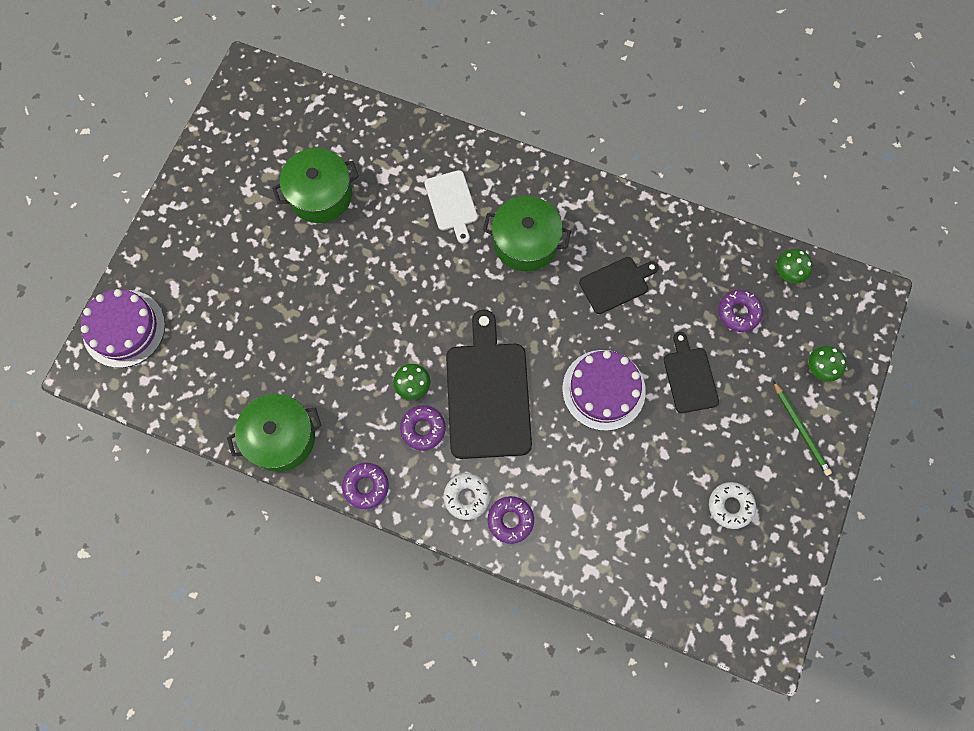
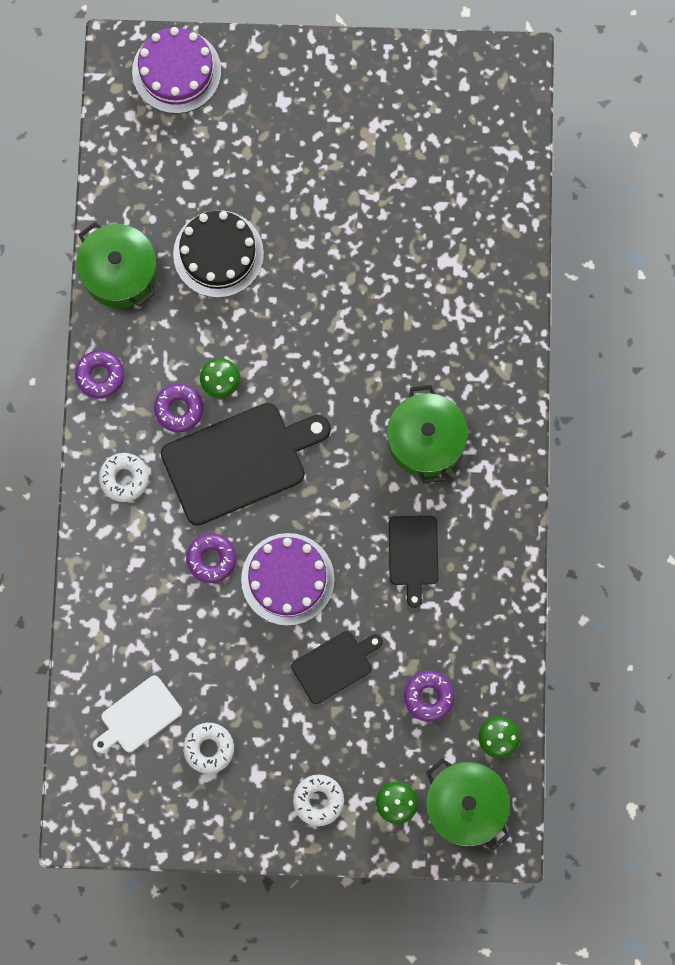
camera: 70 degrees right, 5 degrees up
(300, 349) = (218, 254): none -> black cake
(320, 195) = (398, 204): green pot -> green pot (465, 805)
(452, 203) = (442, 346): white cutting board -> white cutting board (138, 716)
(510, 520) = (116, 530): purple donut -> purple donut (211, 559)
(616, 284) = (413, 554): black cutting board -> black cutting board turned 45 degrees clockwise
(801, 430) = (318, 800): green pencil -> white donut

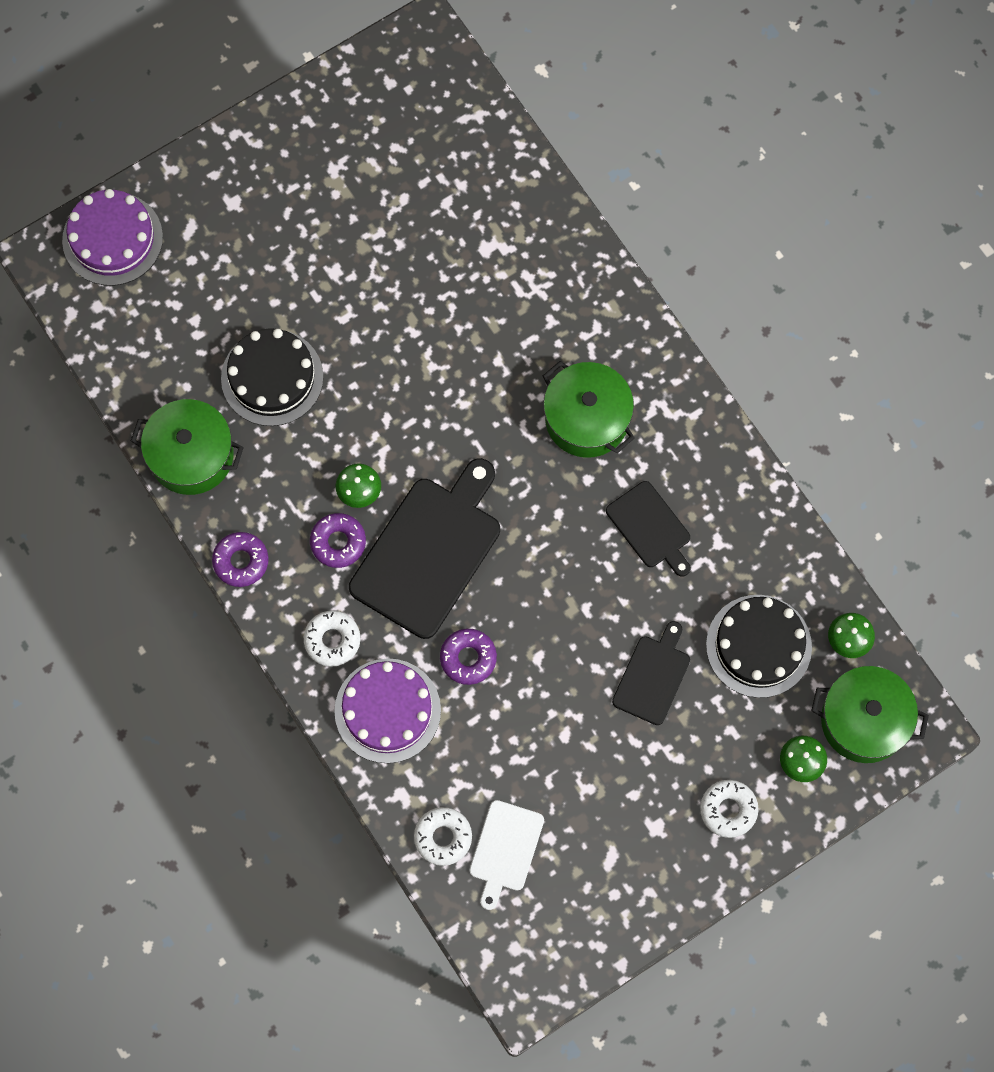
camera: 35 degrees left, 5 degrees down
(209, 748) = (592, 833): white donut -> white donut (443, 837)
(287, 579) = (552, 628): purple cake -> purple cake (387, 710)
(428, 697) = (758, 646): purple donut -> black cake

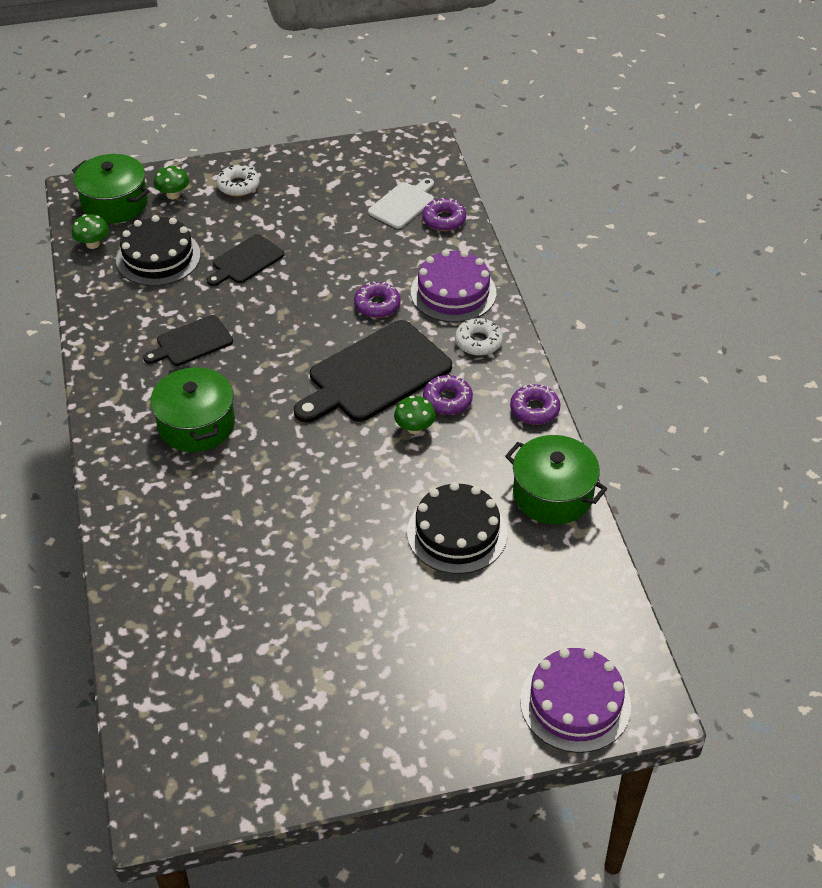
camera: 160 degrees left, 25 degrees down
(443, 837) = (444, 220): white donut -> purple donut
(650, 528) = (191, 342): black cutting board -> black cutting board turned 105 degrees counterclockwise

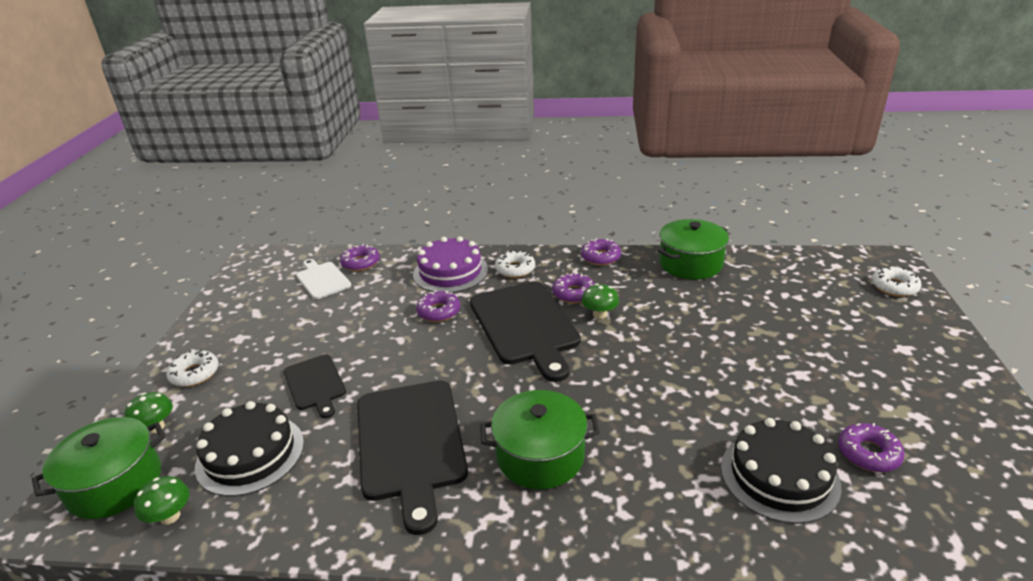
camera: 70 degrees left, 15 degrees down
(191, 342) = (410, 443): black cutting board -> black cutting board, size x1.84
(254, 653) = (868, 453): none -> purple donut
(457, 533) = (724, 311): black cake -> black cake (779, 476)
(575, 703) = (894, 287): purple cake -> white donut

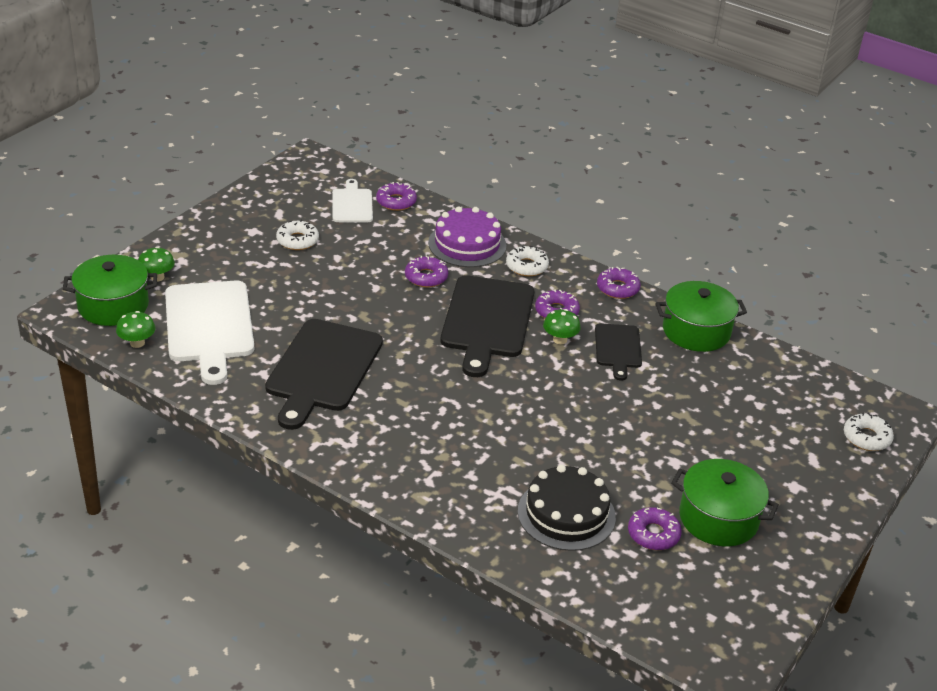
camera: 25 degrees right, 5 degrees up
(195, 374) = (204, 247): white donut -> white donut (297, 240)
(250, 454) = (209, 326): black cake -> white cutting board
(315, 384) = (285, 295): black cutting board -> black cutting board (618, 348)
(540, 456) = (406, 420): green pot -> green pot (718, 518)

